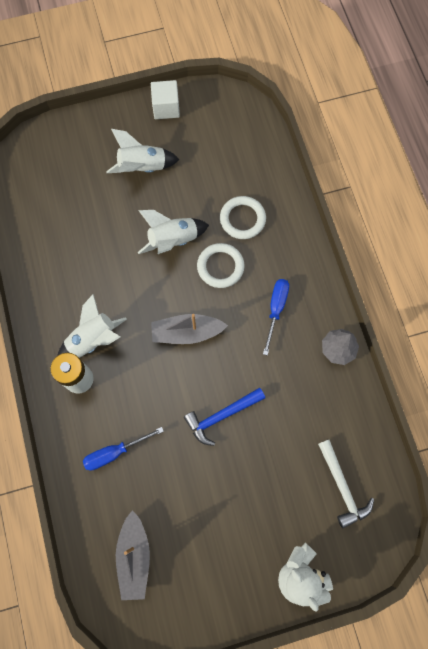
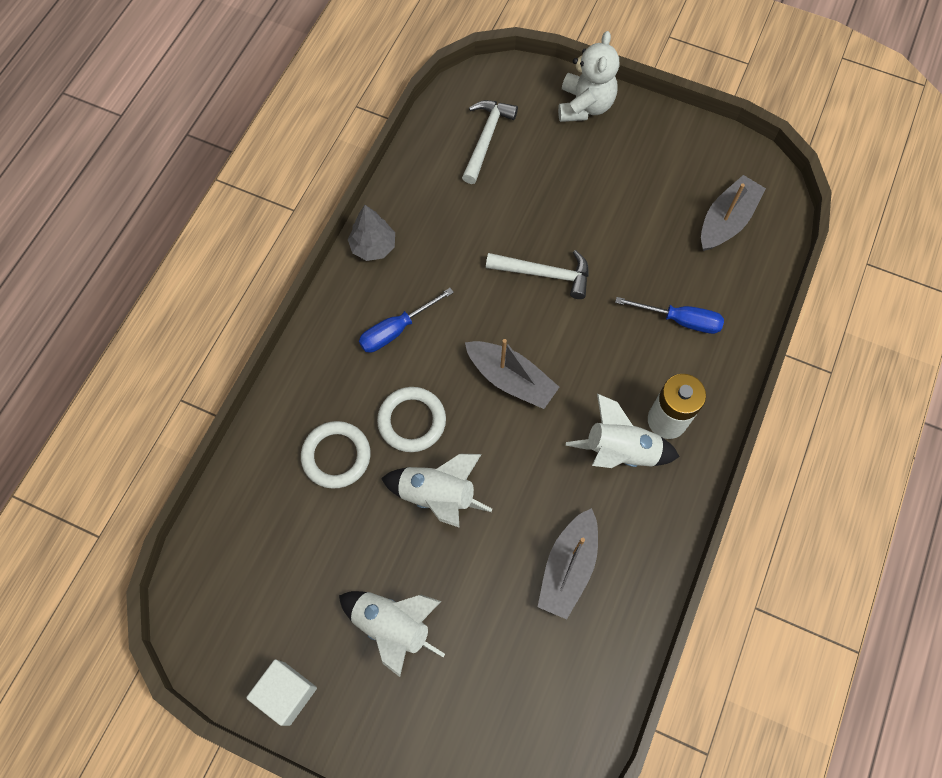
camera: 140 degrees left, 5 degrees down
(76, 257) = (568, 567): none -> grey boat
(222, 415) = (544, 274): blue hammer -> white hammer

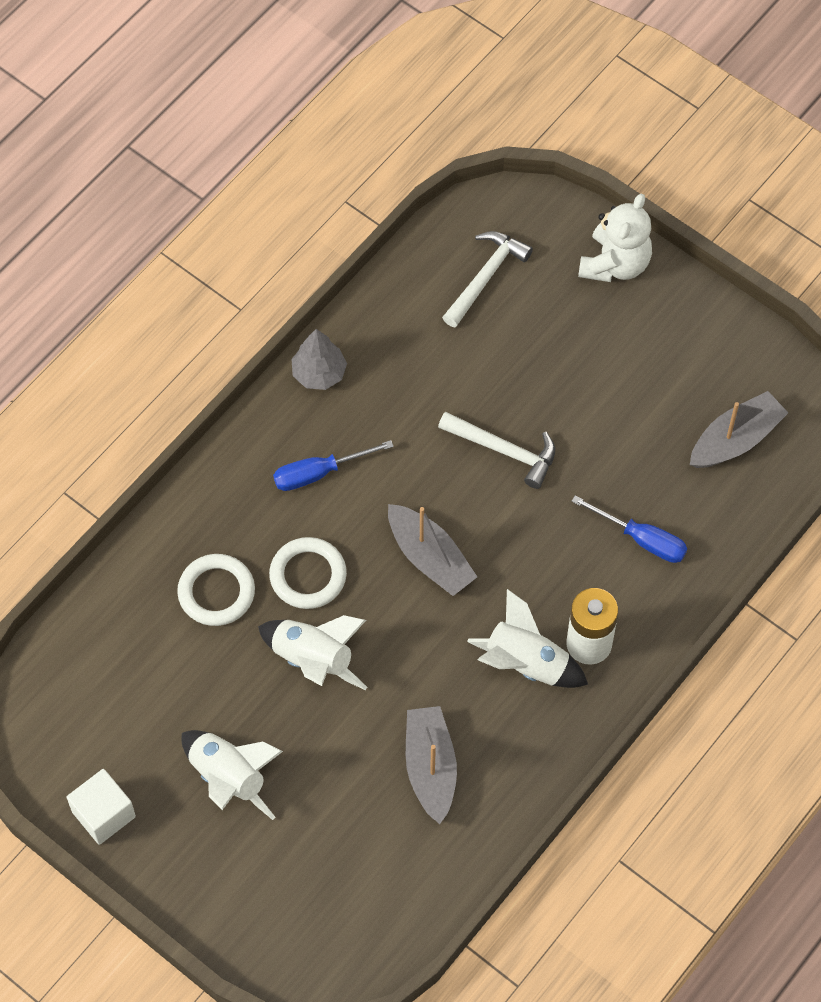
camera: 15 degrees right, 5 degrees down
(568, 567) = (430, 768): grey boat -> grey boat turned 135 degrees clockwise

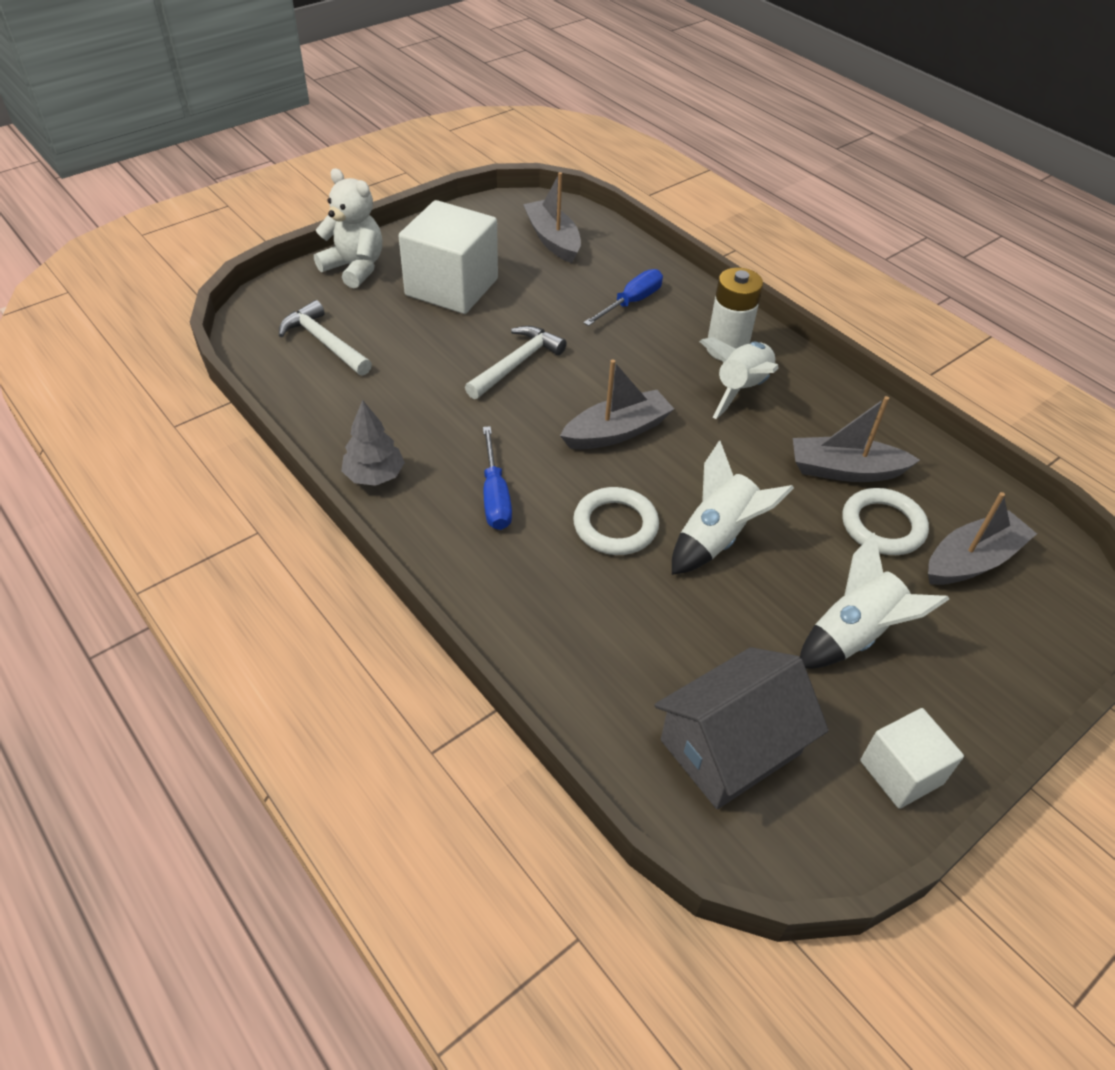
camera: 80 degrees left, 15 degrees down
(102, 690) = (730, 746): none -> grey house
(216, 592) = (618, 608): white ring -> white ring (882, 526)
(338, 881) = (972, 560): none -> grey boat
(611, 362) = (451, 287): none -> white cube

